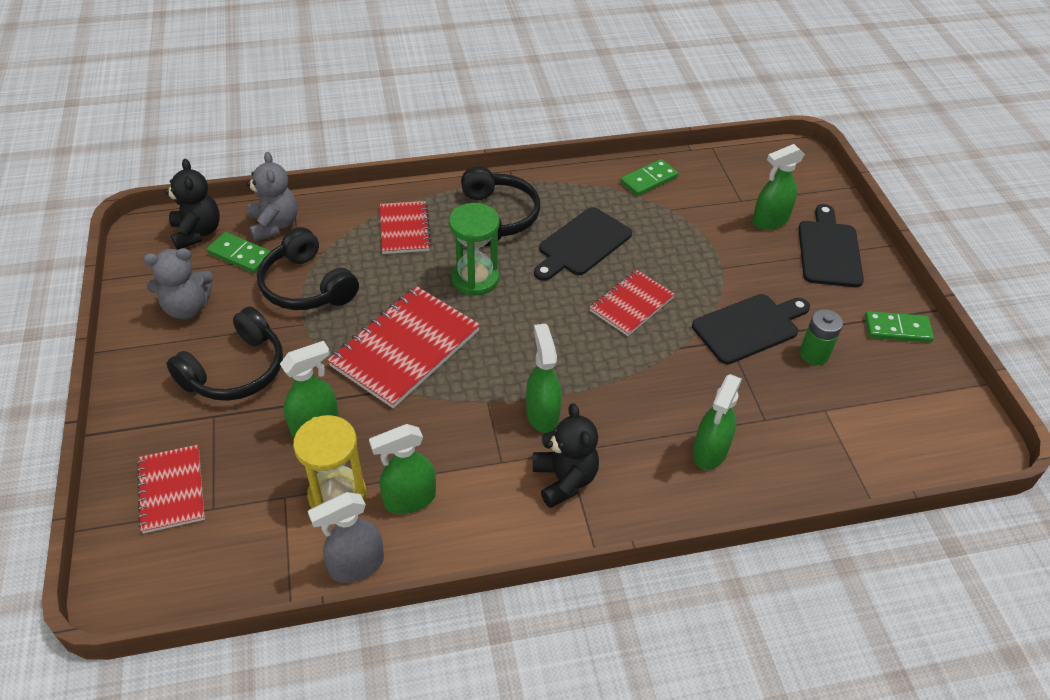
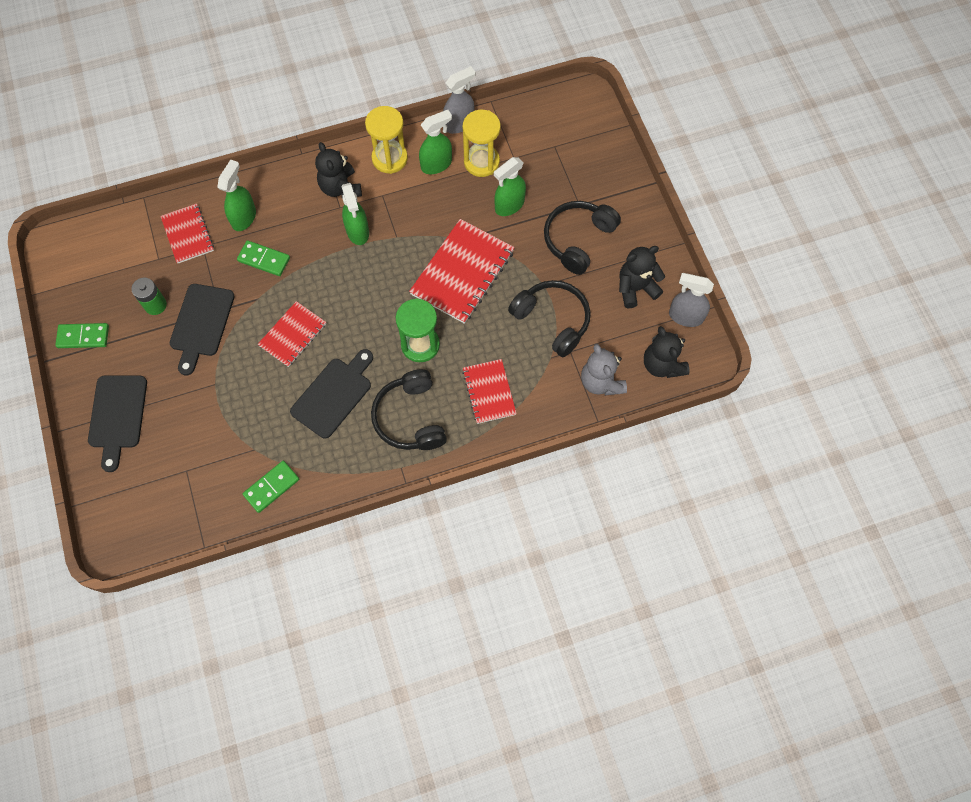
camera: 175 degrees right, 20 degrees up
(143, 273) = (685, 316): none -> grey spray bottle
(172, 490) = (584, 154): red notebook -> red notebook (188, 234)
(187, 308) = (636, 288): grey teddy bear -> black teddy bear
(240, 255) = (617, 345): green domino -> green domino (264, 259)
(482, 518) = (389, 158): none -> yellow hourglass
(749, 327) = (201, 324): black cutting board -> black cutting board turned 45 degrees counterclockwise
(769, 221) = (163, 446): green spray bottle -> none

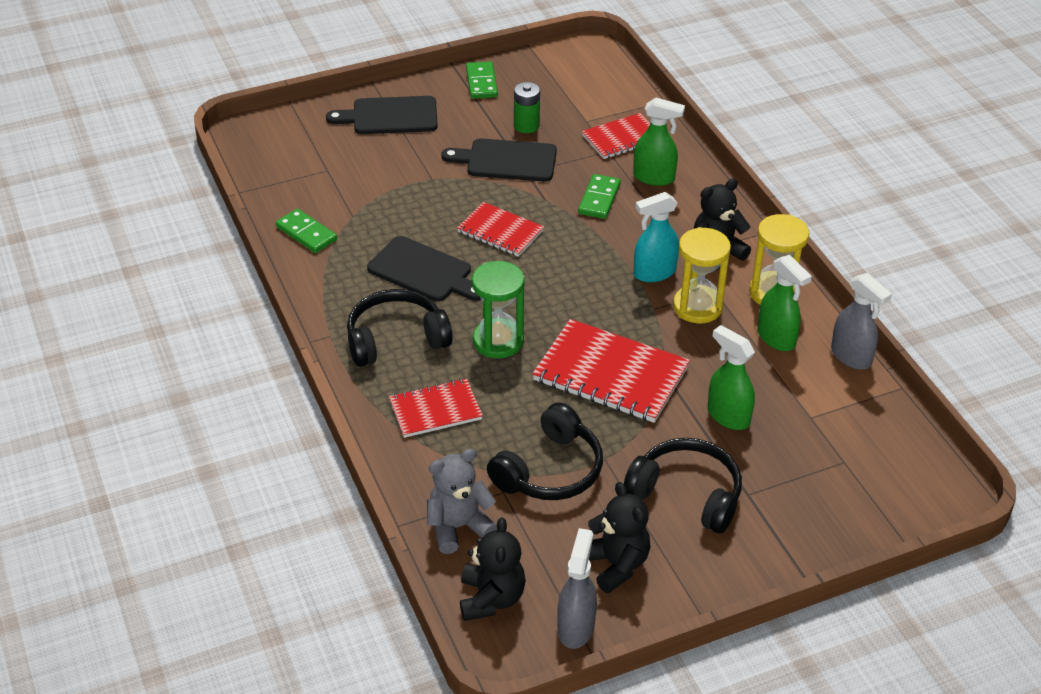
camera: 85 degrees right, 25 degrees down
(358, 232) = (654, 273): green spray bottle -> turquoise spray bottle
(481, 162) = (793, 383): yellow hourglass -> yellow hourglass (697, 307)
(662, 365) = (491, 598): black teddy bear -> black teddy bear turned 120 degrees clockwise

